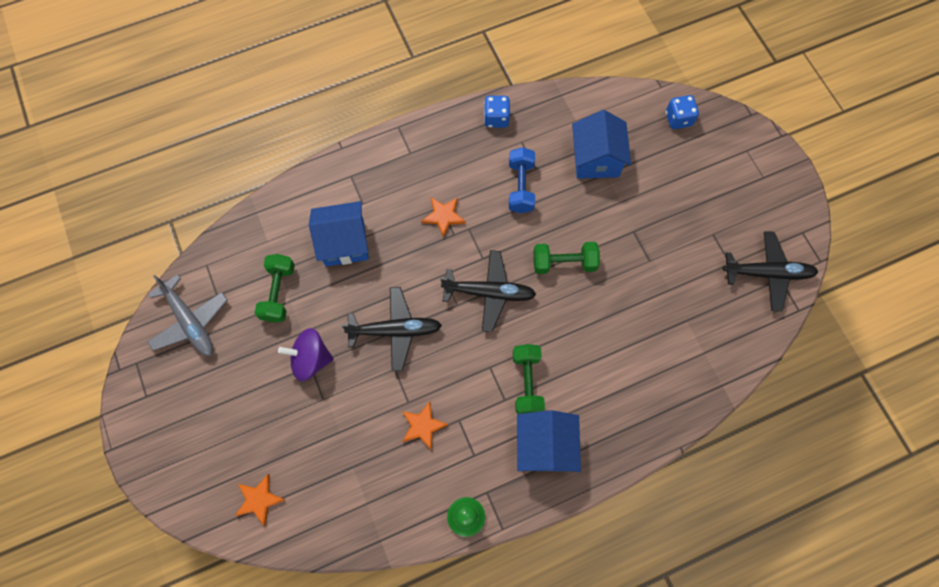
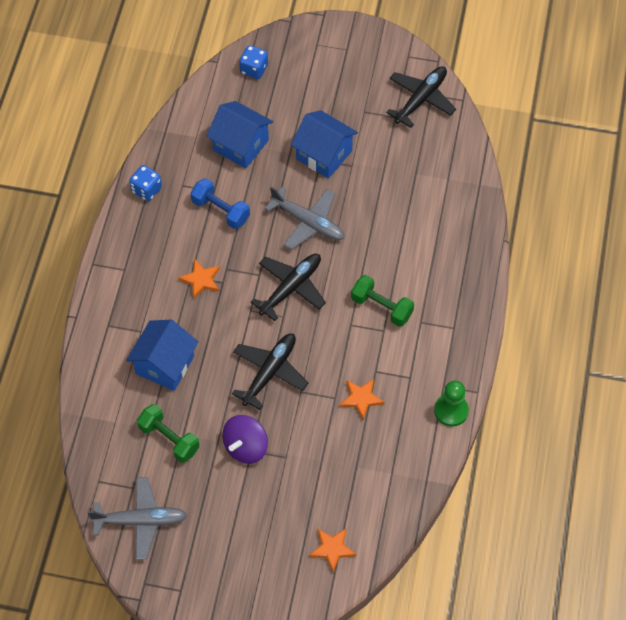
camera: 55 degrees left, 10 degrees down
(545, 446) = (438, 326): blue house -> blue house (324, 155)
(564, 263) = (308, 222): green dumbbell -> grey plane

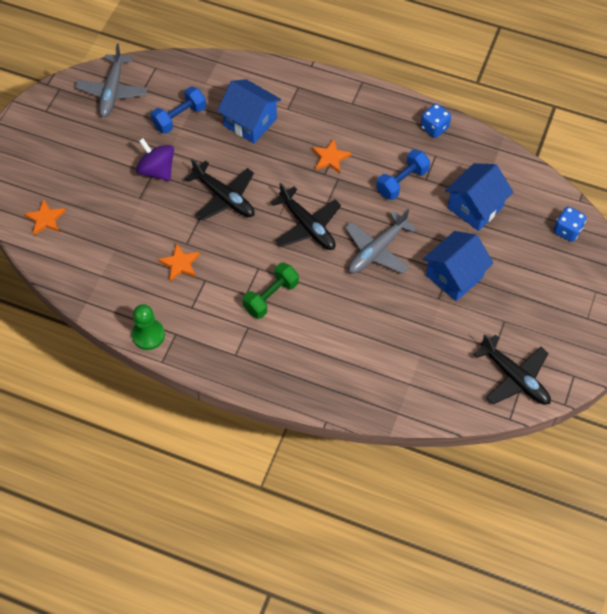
camera: 100 degrees right, 0 degrees up
(169, 439) = (179, 118): green dumbbell -> blue dumbbell

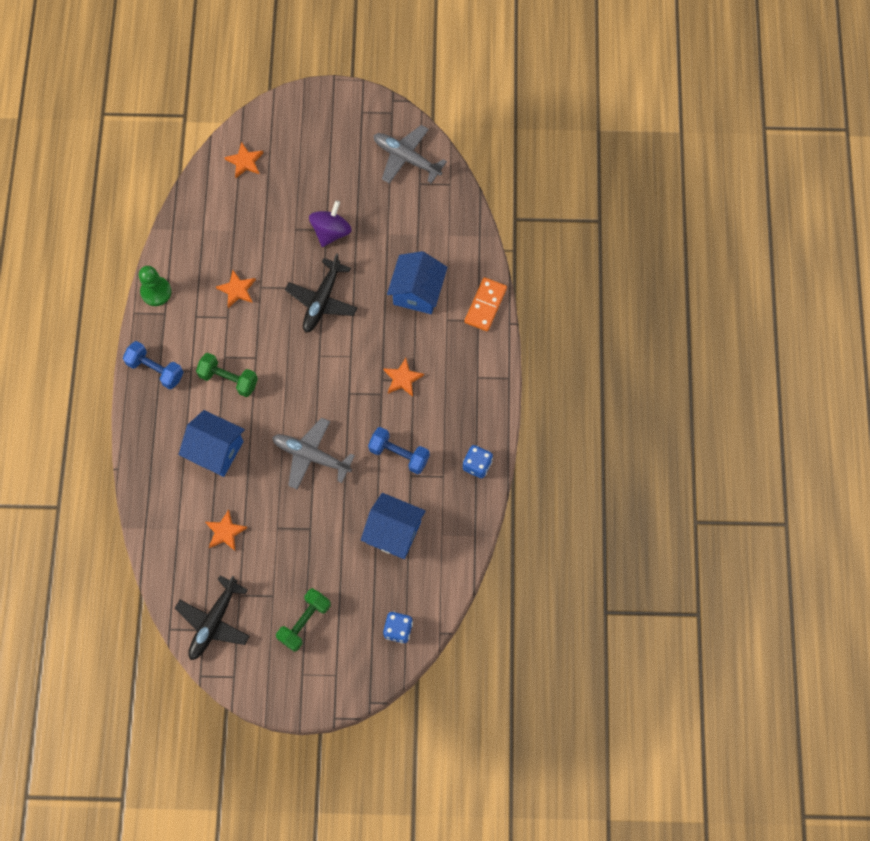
camera: 70 degrees right, 10 degrees up
(112, 91) = (407, 158): grey plane -> grey plane turned 45 degrees clockwise
(179, 118) = (398, 228): blue dumbbell -> blue dumbbell (155, 370)
(286, 77) = (485, 305): none -> orange domino
(307, 225) = (317, 384): black plane -> none
(427, 343) = (225, 532): none -> orange star
(454, 276) = (307, 535): blue house -> blue house (216, 450)
(538, 301) = (304, 622): none -> green dumbbell

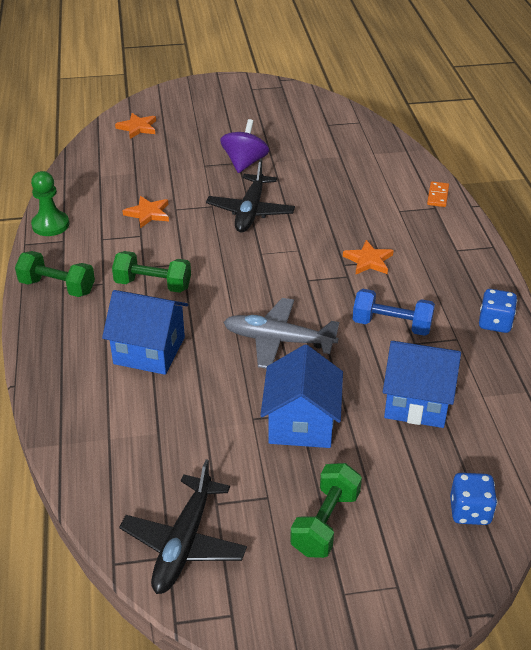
camera: 10 degrees left, 30 degrees down
(155, 370) = (57, 287): blue dumbbell -> green dumbbell
(225, 532) = (179, 432): orange star -> none
(407, 158) = (308, 111): grey plane -> none
(417, 292) = (357, 194): blue house -> blue house (301, 423)
(485, 305) = (438, 196): orange domino -> orange domino, size x0.62

